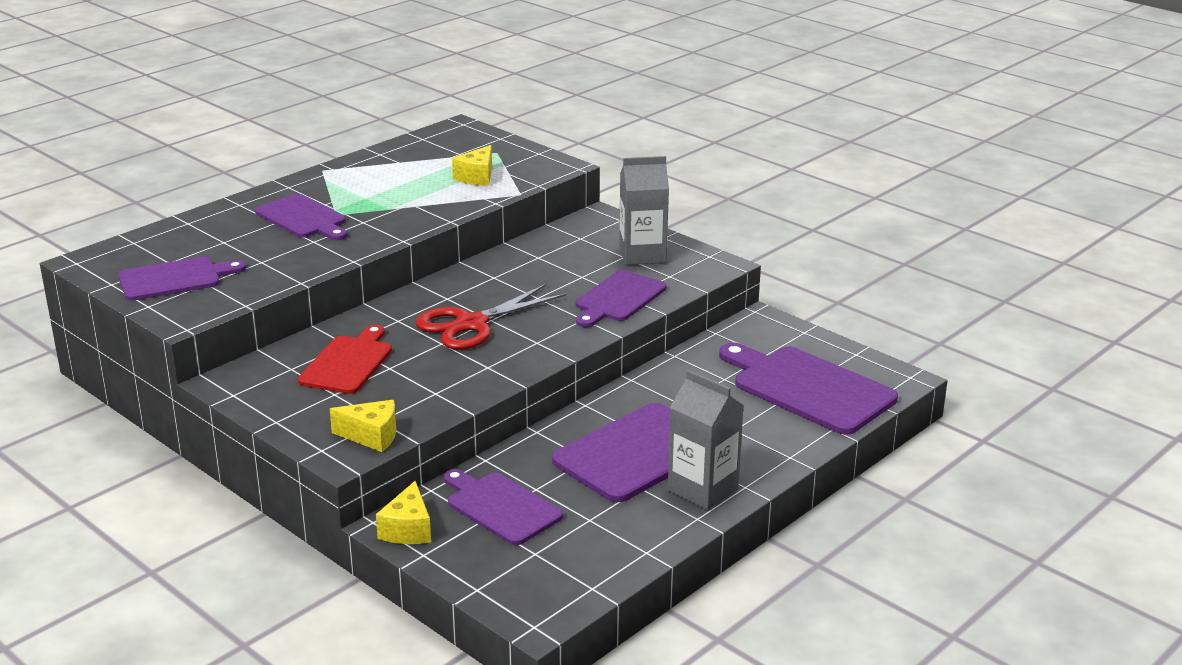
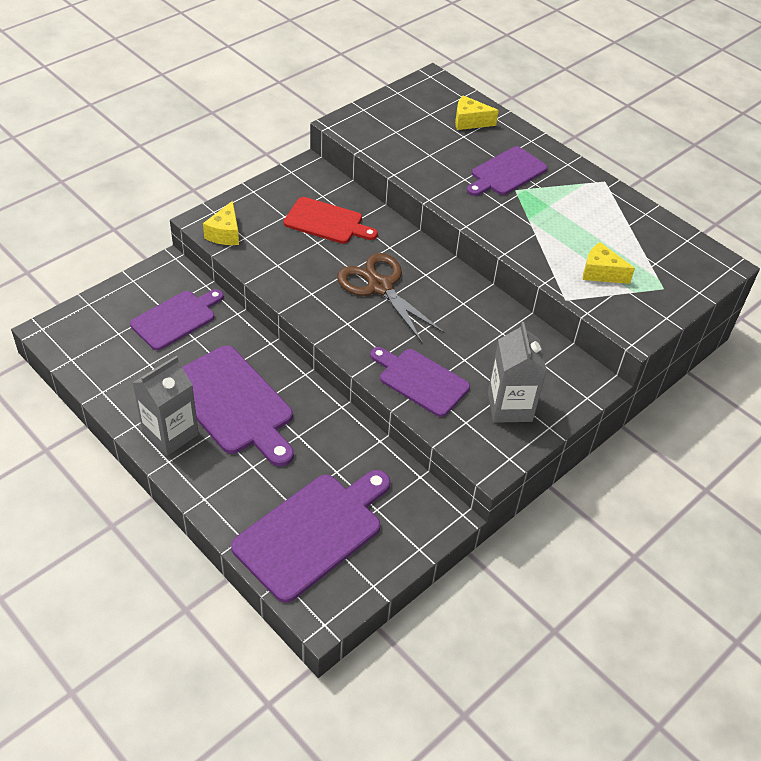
camera: 90 degrees right, 20 degrees up
(174, 279) = (403, 117): purple cutting board -> none
(408, 529) = (162, 274): yellow cheese -> yellow cheese (469, 122)
(471, 324) = (380, 287): red scissors -> brown scissors

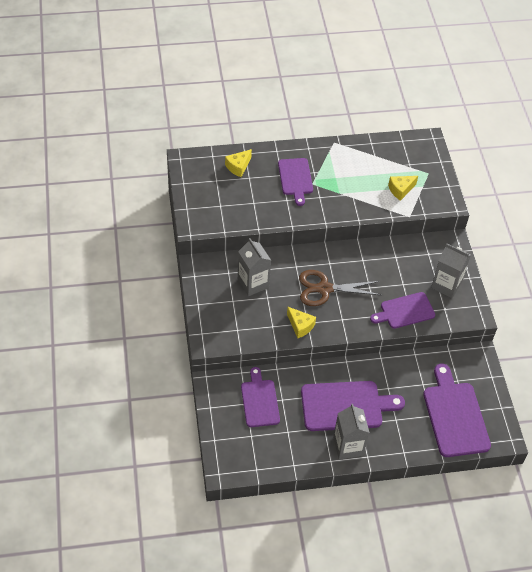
camera: 55 degrees left, 5 degrees up
(225, 233) = (226, 337): yellow cheese -> yellow cheese (300, 326)
(326, 222) = (253, 283): red cutting board -> grey carton

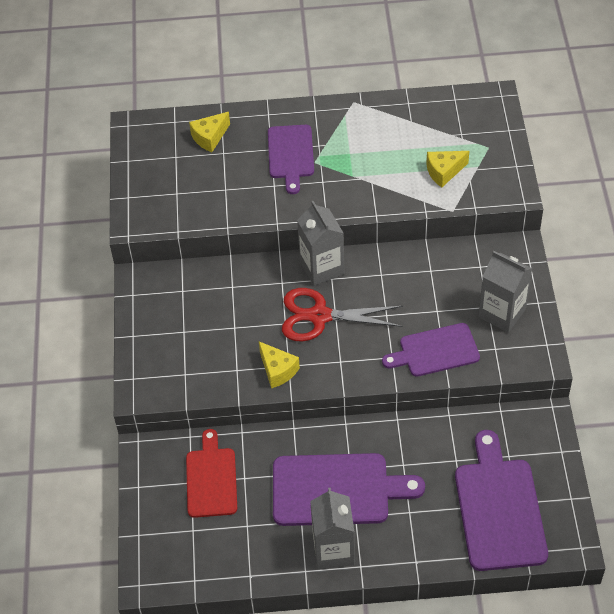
camera: 10 degrees right, 0 degrees up
(253, 283) = (216, 307): grey carton -> grey carton (322, 268)
(259, 401) = (211, 479): purple cutting board -> red cutting board
(324, 289) = (319, 316): brown scissors -> red scissors

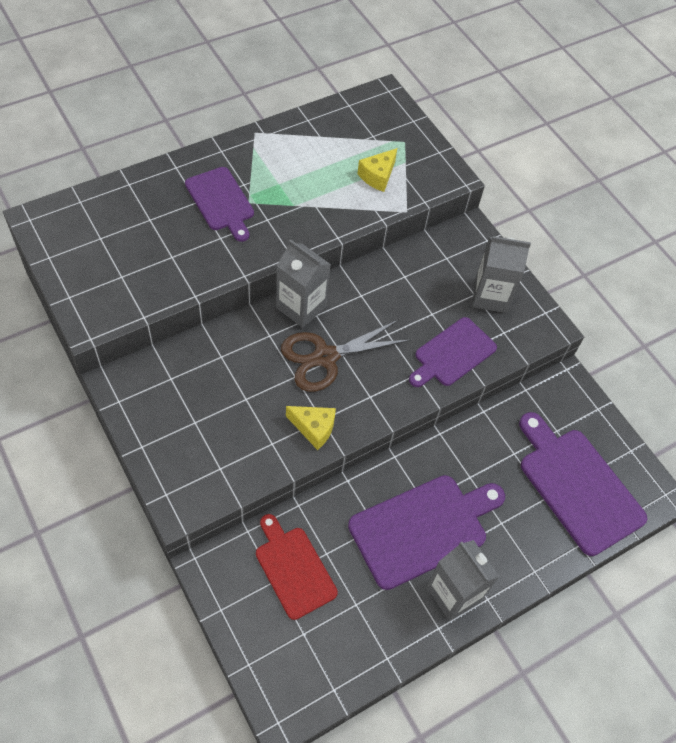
camera: 35 degrees left, 5 degrees up
(210, 137) = (127, 207): yellow cheese -> none
(319, 316) = (325, 357): red scissors -> brown scissors

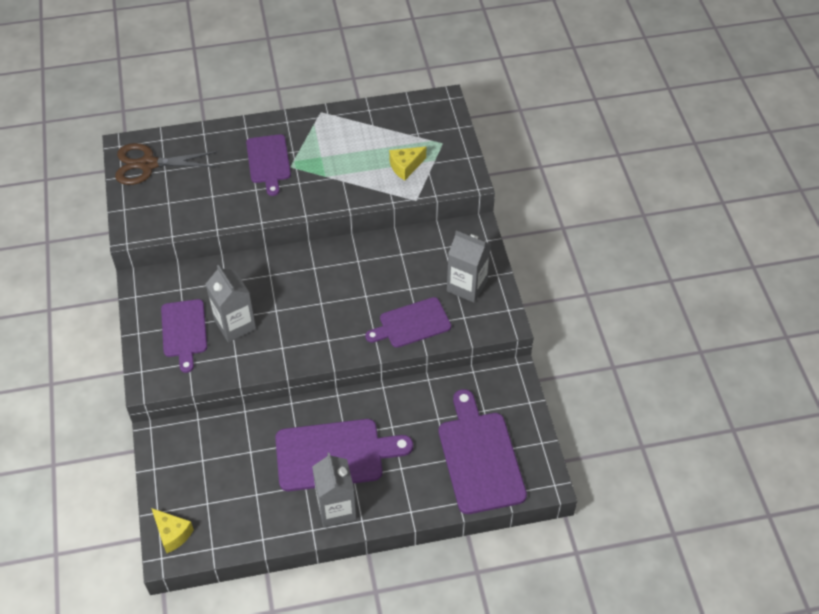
camera: 25 degrees right, 5 degrees down
(198, 429) = (184, 331): none -> purple cutting board
(293, 569) = (220, 455): red cutting board -> none
(301, 307) = (304, 259): grey carton -> grey carton (235, 324)
(314, 428) = (272, 352): yellow cheese -> yellow cheese (172, 534)
(325, 357) = (306, 302): brown scissors -> brown scissors (148, 164)

